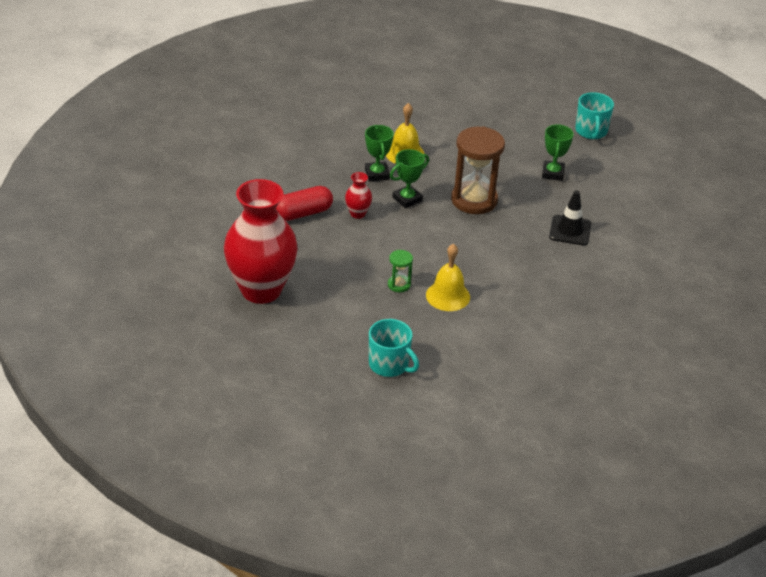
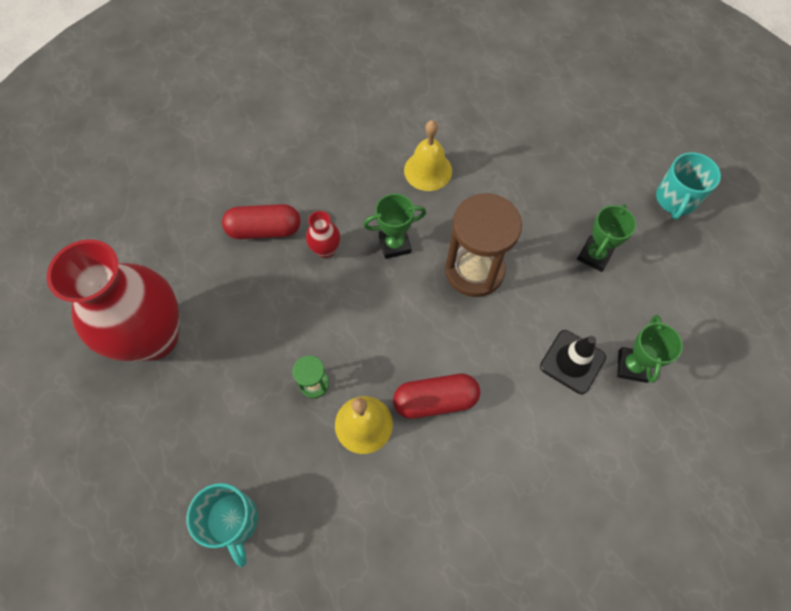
camera: 25 degrees right, 25 degrees up
(377, 174) = (379, 194): green trophy -> green trophy (632, 366)
(489, 272) = (435, 400): none -> red capsule

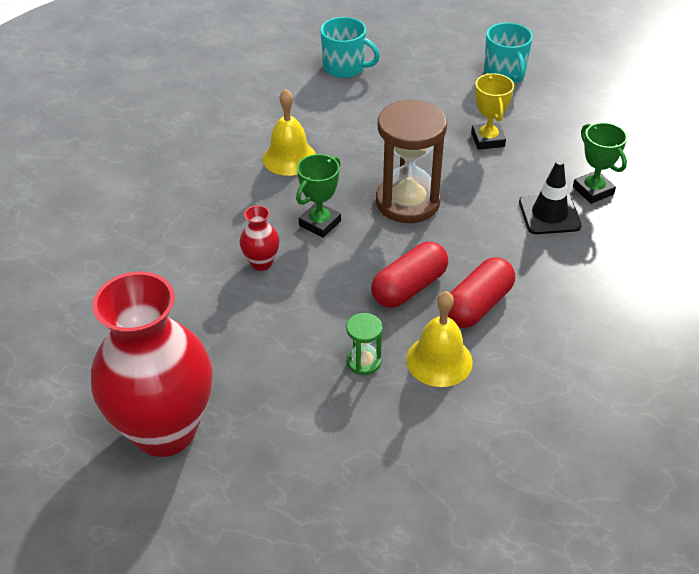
camera: 40 degrees left, 20 degrees down
(233, 521) = (407, 509): turquoise mug -> turquoise mug (345, 67)
(264, 230) = (184, 282): red capsule -> red capsule (409, 287)
(594, 255) = (487, 139): green trophy -> yellow trophy

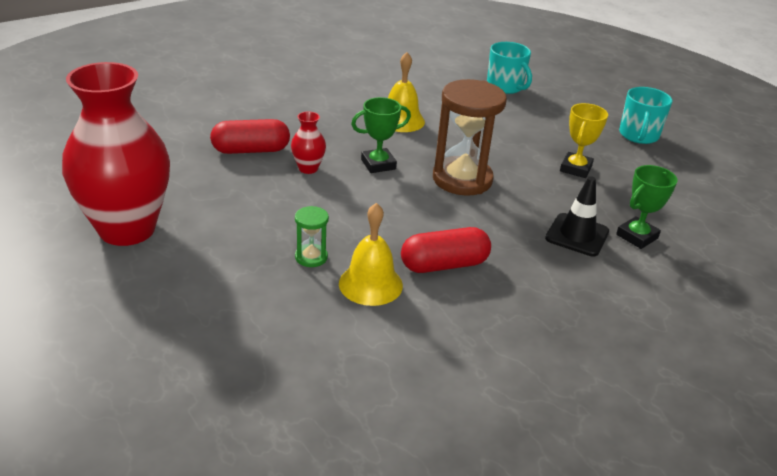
camera: 30 degrees right, 10 degrees down
(409, 287) = (401, 229): red capsule -> red capsule (251, 150)
(593, 190) = (637, 236): green trophy -> green trophy turned 45 degrees clockwise

